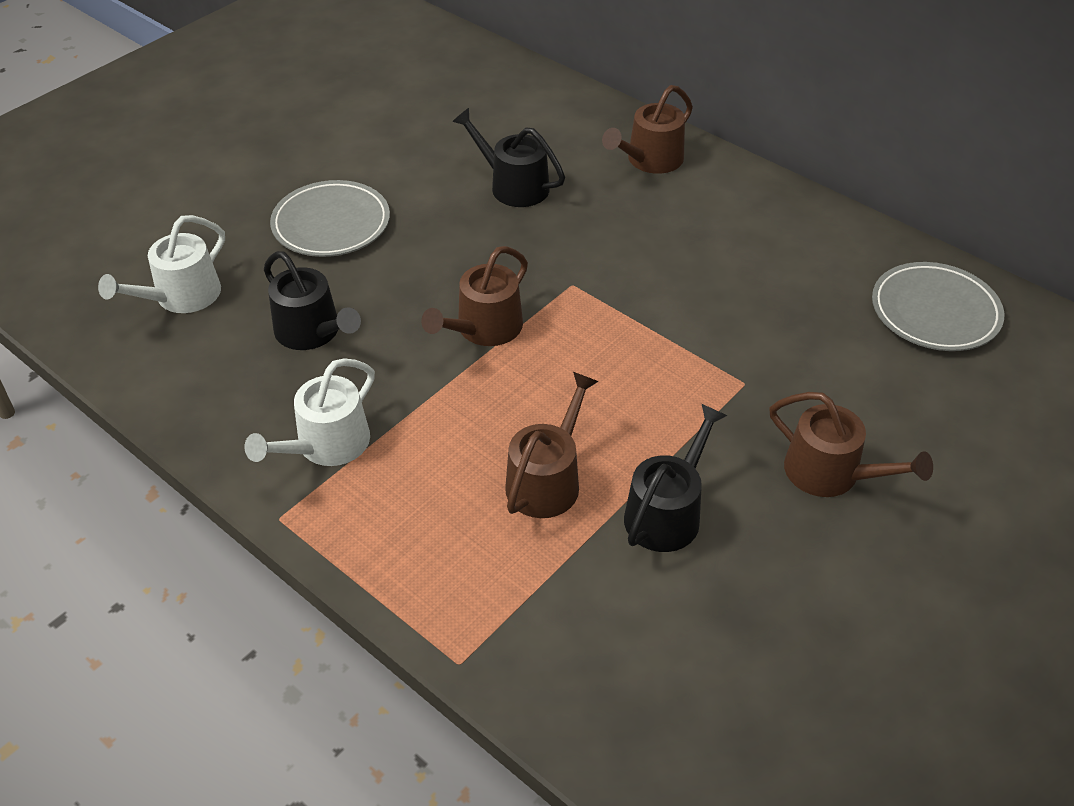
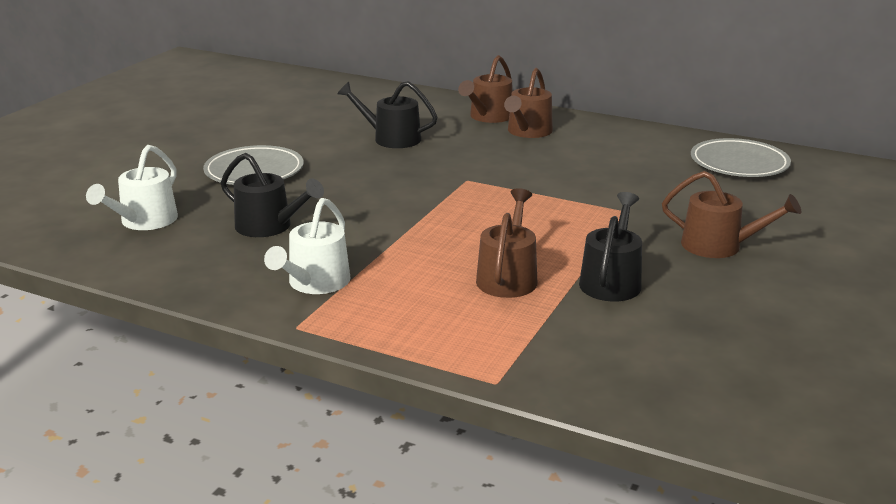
camera: 15 degrees left, 20 degrees down
(484, 329) = (410, 209): brown watering can -> brown watering can (528, 132)

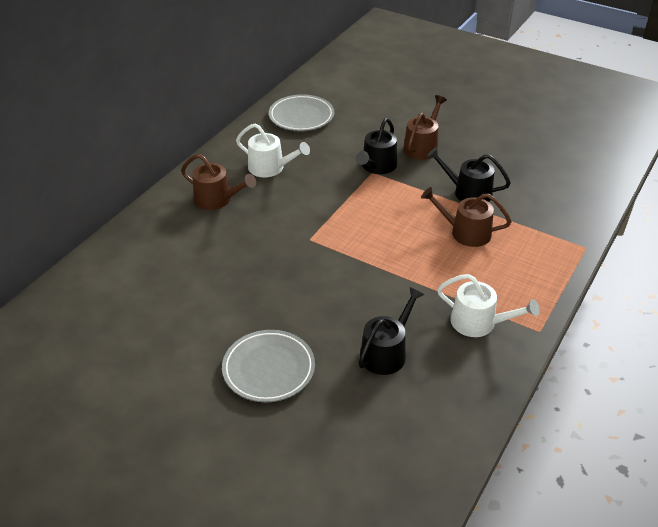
camera: 85 degrees left, 15 degrees up
(144, 221) = (371, 439): white watering can -> white watering can (270, 168)
(391, 138) = (210, 277): black watering can -> black watering can (377, 166)
(488, 117) = (175, 217): brown watering can -> none

